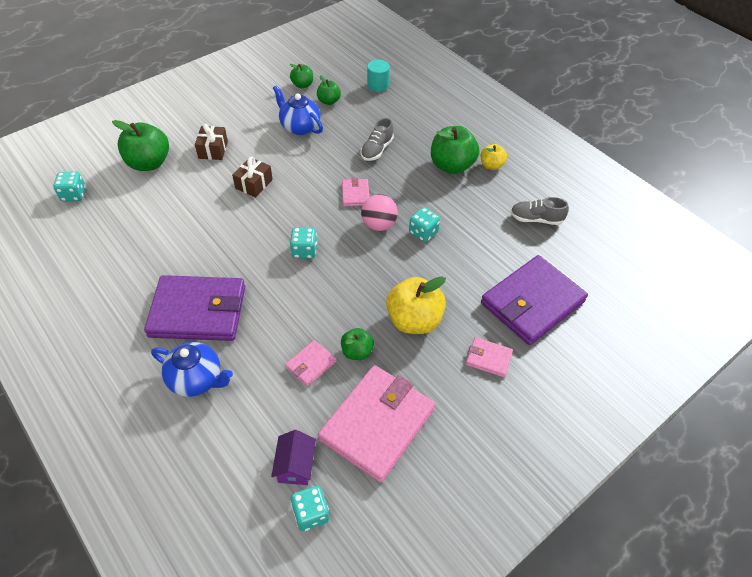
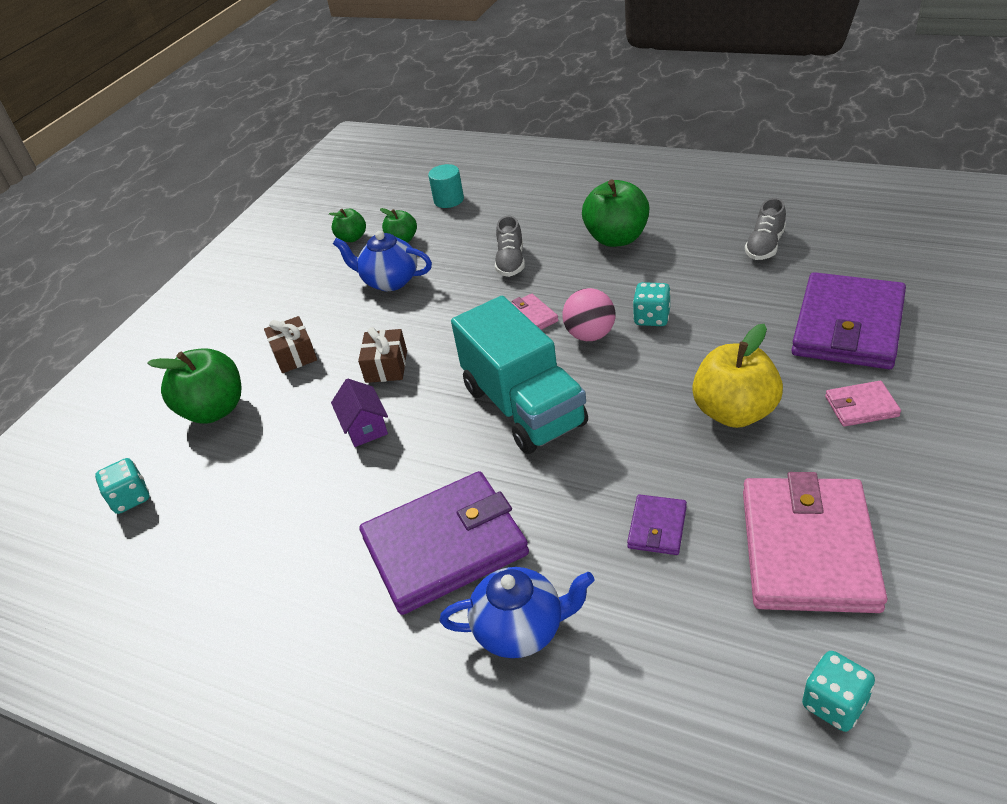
camera: 20 degrees left, 10 degrees down
(295, 465) = (756, 657): purple house -> purple house (364, 427)
(304, 251) = (524, 406): turquoise dice -> turquoise truck
(311, 364) = (657, 527): pink wallet -> purple wallet
(357, 351) = (700, 482): green apple -> none
(491, 165) = (661, 218): yellow apple -> none
(536, 219) = (765, 246): grey shoe -> grey shoe turned 45 degrees counterclockwise

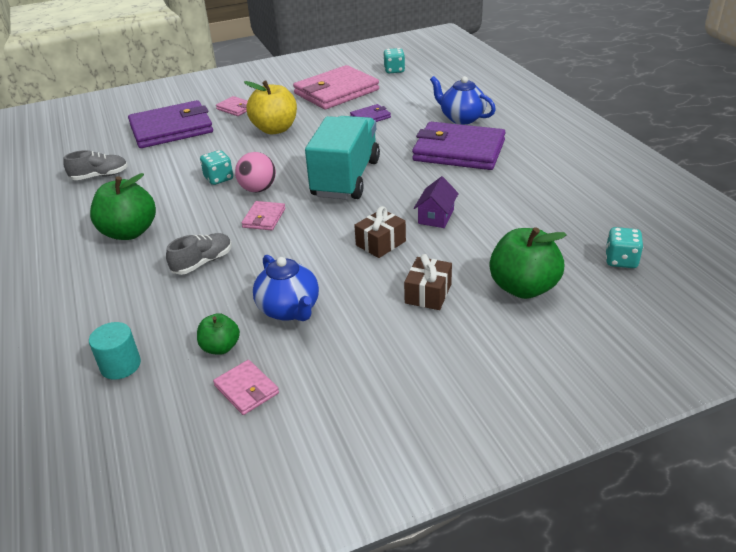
camera: 140 degrees left, 5 degrees down
(352, 238) = (246, 389): green apple -> pink wallet

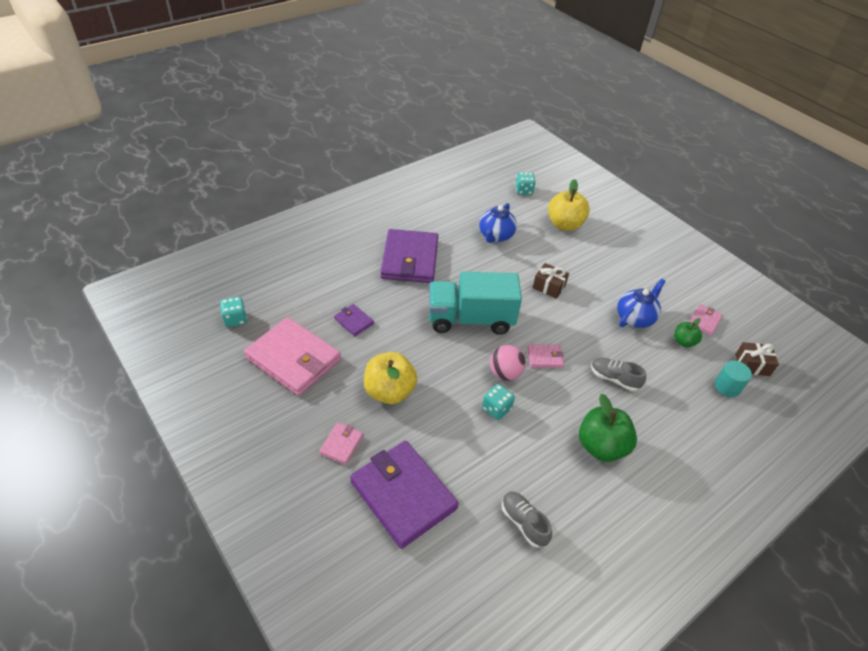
camera: 110 degrees left, 10 degrees up
(428, 293) = (588, 260): brown gift -> brown gift (752, 365)
(436, 216) = (507, 264): purple house -> none
(461, 118) = (350, 261): blue teapot -> blue teapot (495, 236)
(523, 287) = (564, 224): green apple -> yellow apple

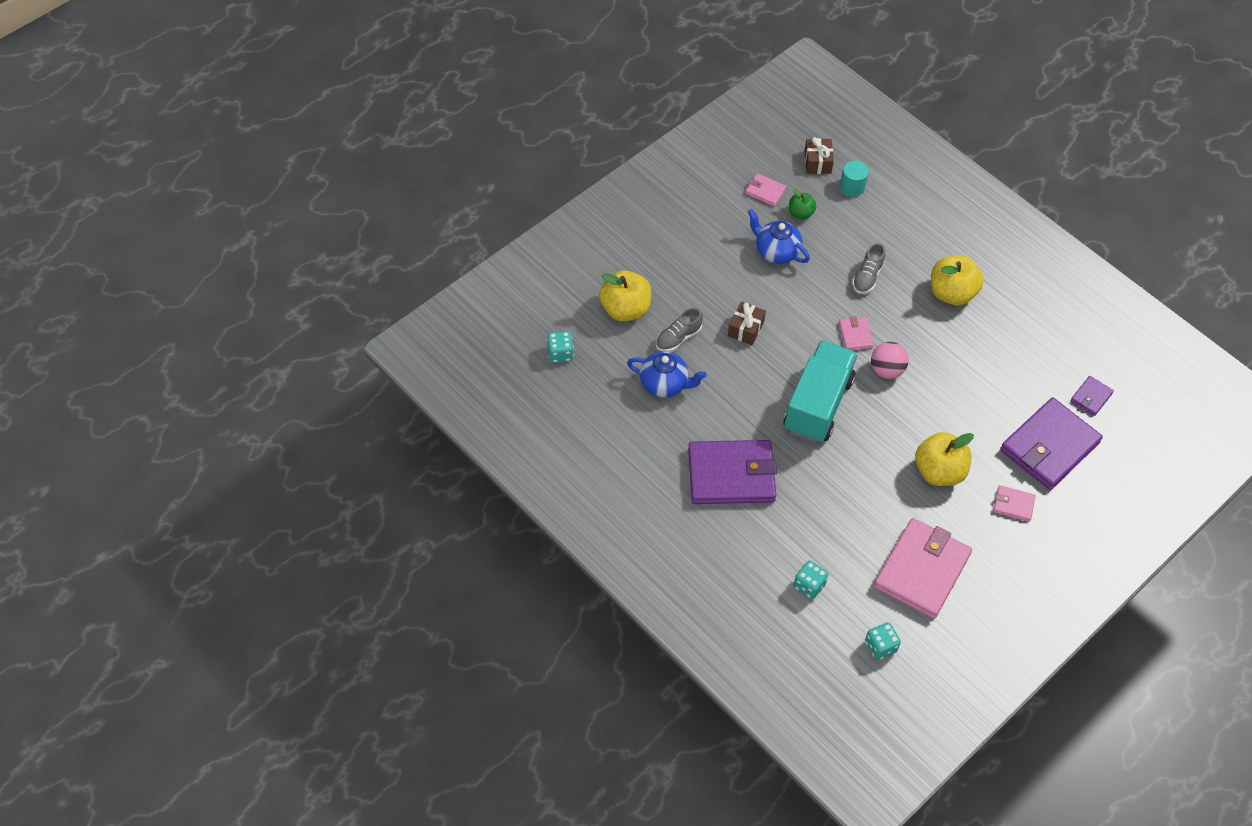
camera: 95 degrees left, 10 degrees up
(354, 321) = (851, 520): purple wallet -> purple wallet (1091, 397)
(470, 319) = (817, 404): turquoise truck -> turquoise truck turned 150 degrees counterclockwise
(496, 409) = (933, 377): turquoise dice -> turquoise dice (809, 585)
(524, 523) = (1046, 354): grey shoe -> grey shoe (678, 338)
(601, 446) = (951, 293): green apple -> yellow apple

